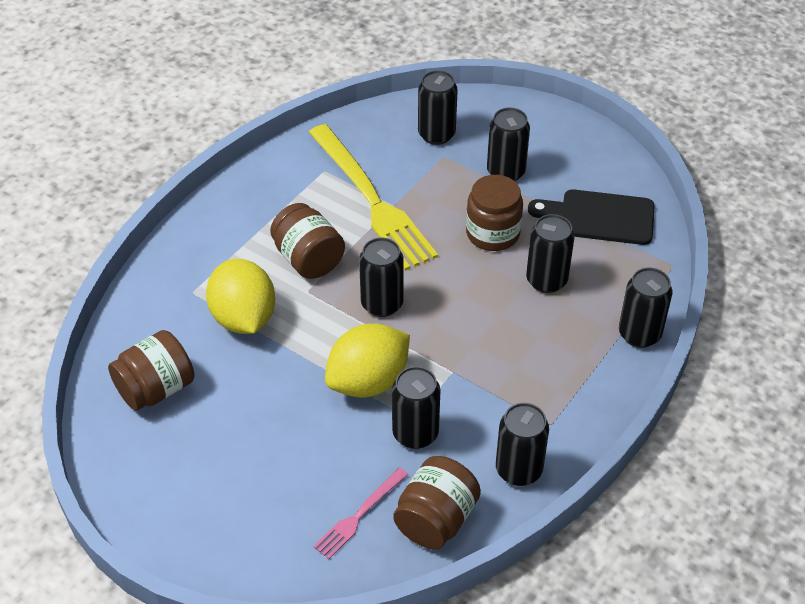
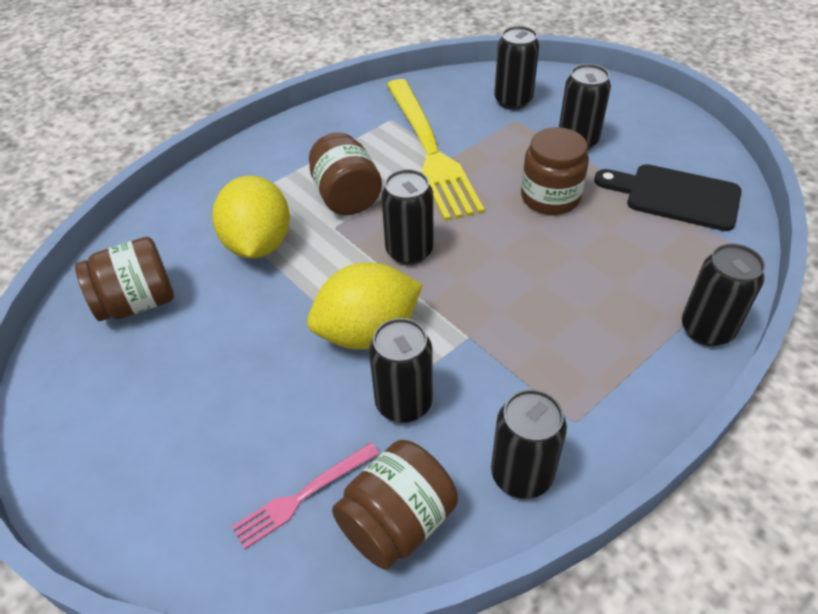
camera: 15 degrees right, 0 degrees up
(546, 280) = (601, 253): black can -> none

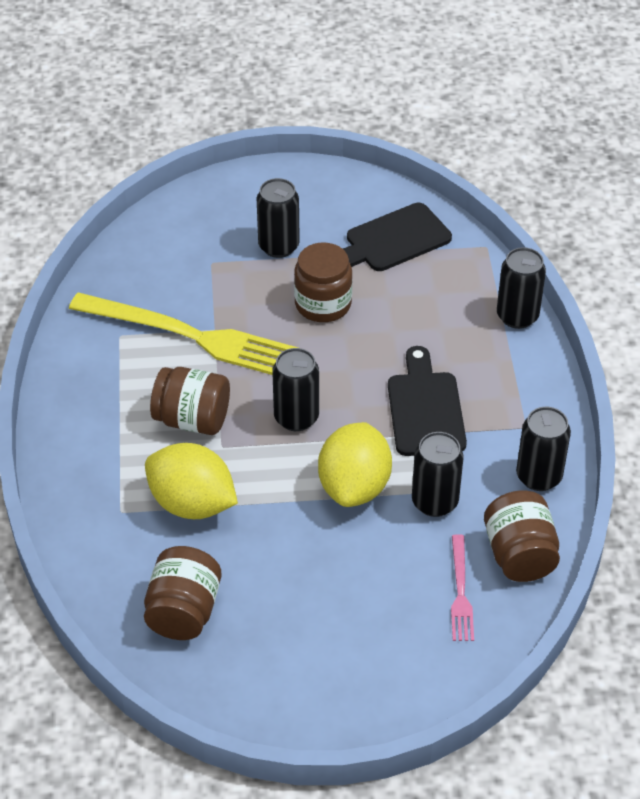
camera: 55 degrees left, 0 degrees up
(511, 328) = (425, 408): none -> black cutting board
(513, 101) = (184, 247): black can -> none

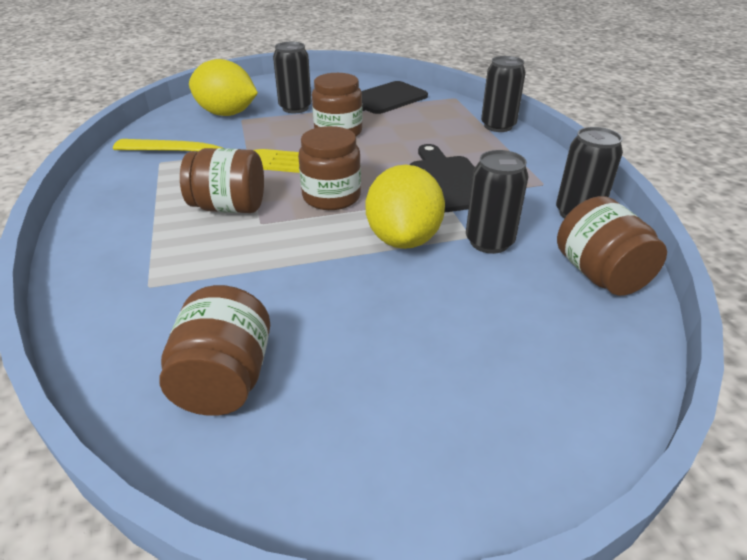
camera: 10 degrees left, 10 degrees down
(192, 504) = (231, 270): yellow lemon -> yellow lemon (227, 114)
(296, 417) = (331, 197): black can -> brown jar
(460, 592) = (557, 315): pink fork -> none

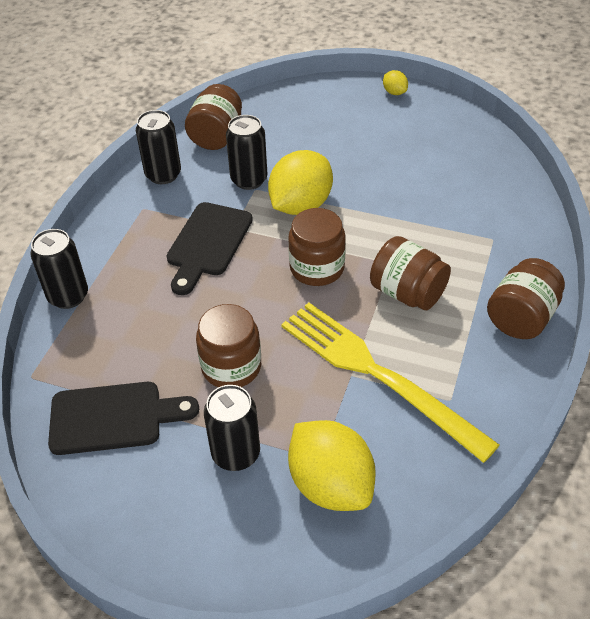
camera: 145 degrees left, 10 degrees up
(225, 379) = (464, 164): brown jar -> brown jar (521, 317)
(453, 500) = (394, 92): none -> yellow lemon

